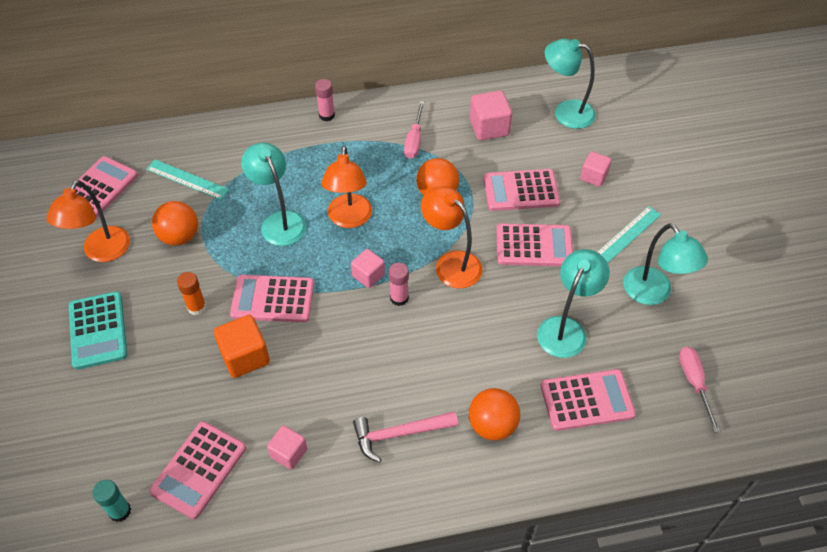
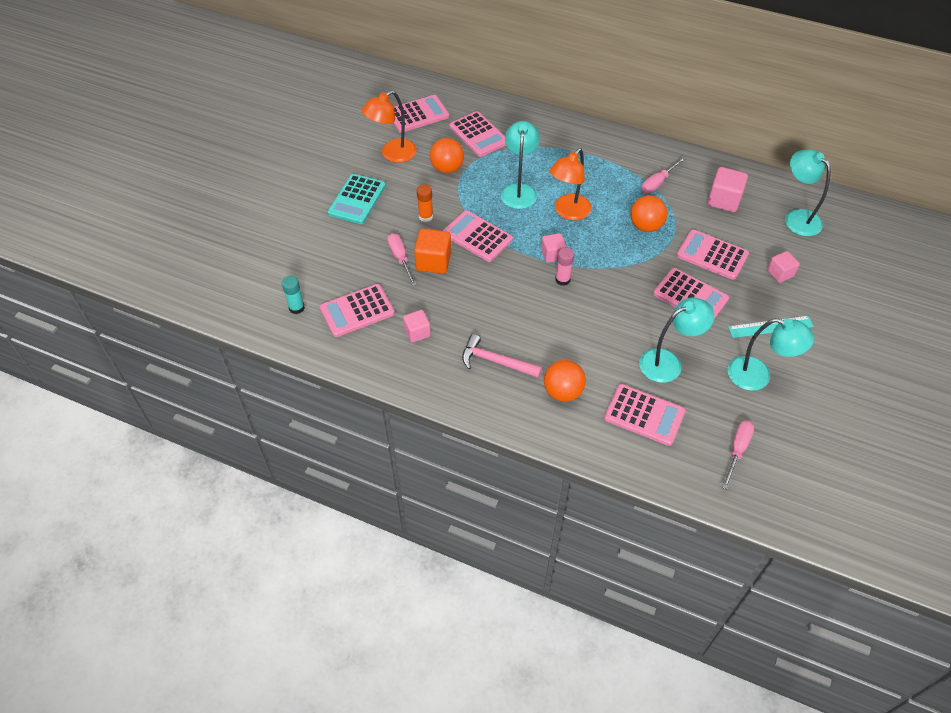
camera: 35 degrees right, 0 degrees up
(187, 179) = (478, 135): turquoise ruler -> pink calculator
(203, 374) = (400, 258): none -> pink screwdriver
(326, 115) = (606, 136): pink glue stick -> none
(451, 263) = (618, 277): orange lamp -> none
(653, 293) = (758, 376): turquoise lamp -> turquoise lamp turned 75 degrees counterclockwise

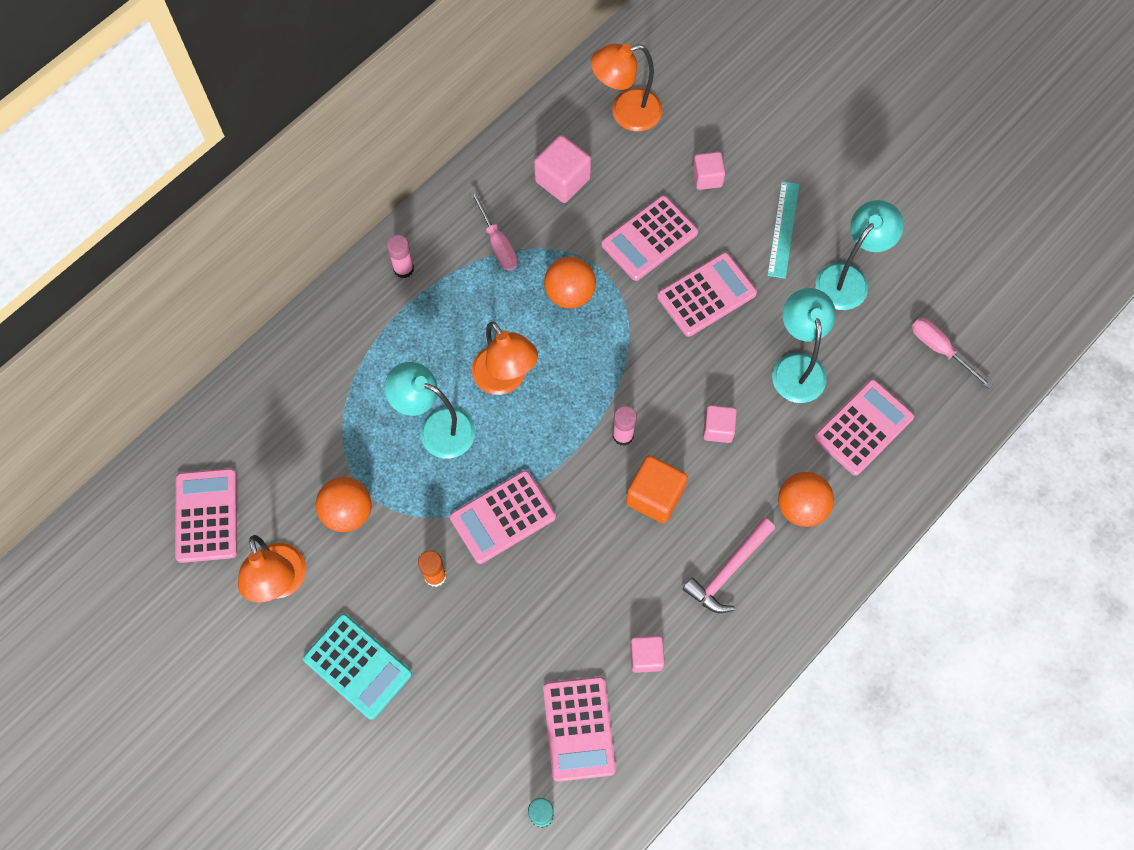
camera: 70 degrees left, 15 degrees up
(400, 258) = (502, 638): pink screwdriver -> none
(433, 262) = (527, 593): orange cube -> orange cube (655, 496)
(478, 135) = (295, 442): pink calculator -> none
(553, 254) = (574, 430): pink cube -> pink cube (718, 429)
(613, 147) = (403, 269): none -> pink glue stick
(796, 218) = (626, 113): turquoise lamp -> orange lamp

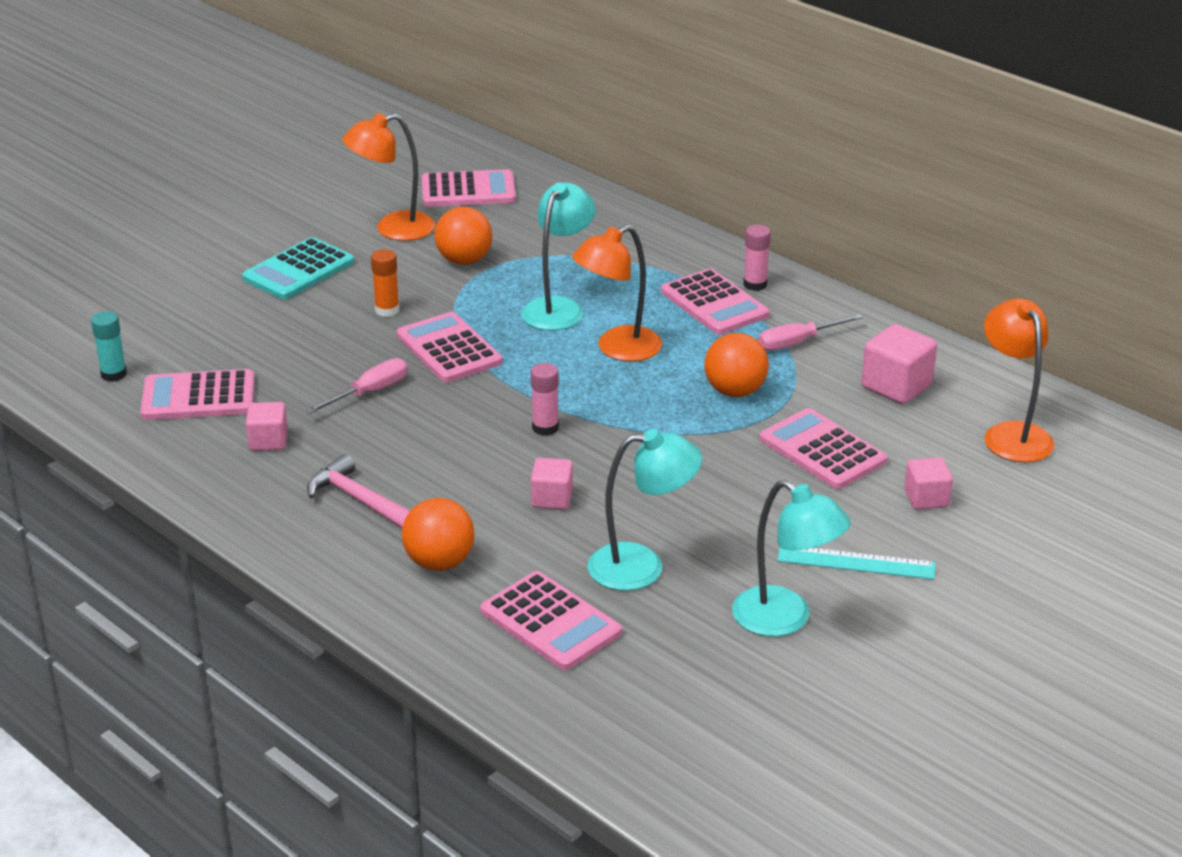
camera: 90 degrees right, 35 degrees down
(655, 496) = (464, 450): orange cube -> none
(706, 295) = (744, 494): pink calculator -> pink calculator (714, 303)
(940, 349) = (675, 704): pink screwdriver -> pink screwdriver (369, 392)

